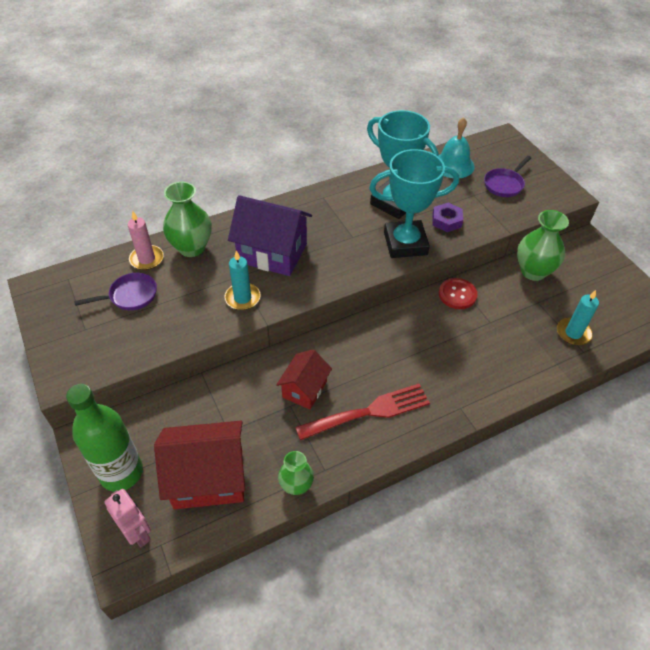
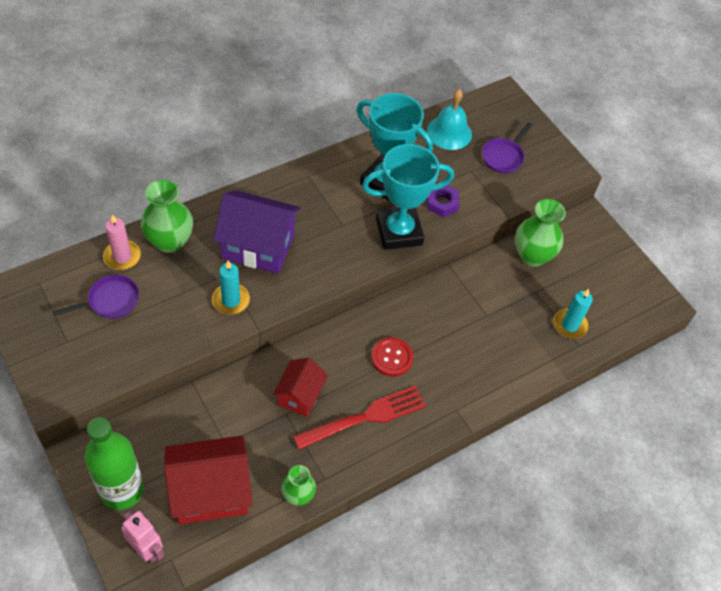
camera: 10 degrees left, 5 degrees up
(457, 294) = (453, 284): red button -> red button (392, 357)

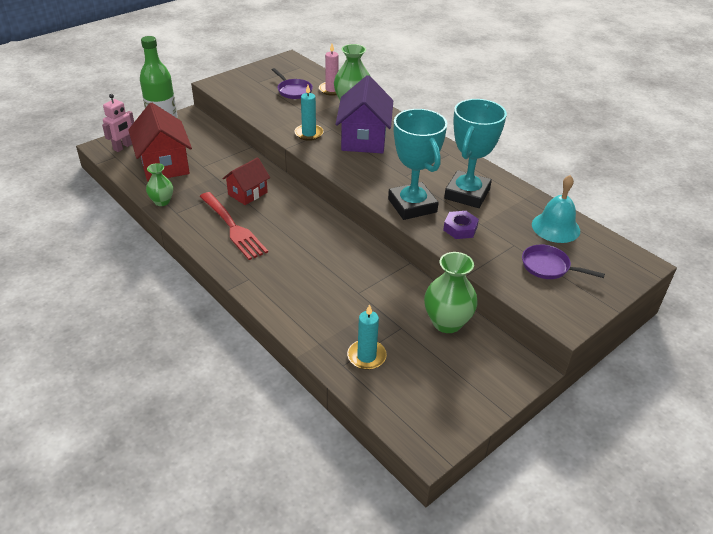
camera: 85 degrees right, 15 degrees down
(300, 395) = (247, 193): red house -> red house turned 60 degrees counterclockwise
(392, 357) = (294, 236): red button -> none

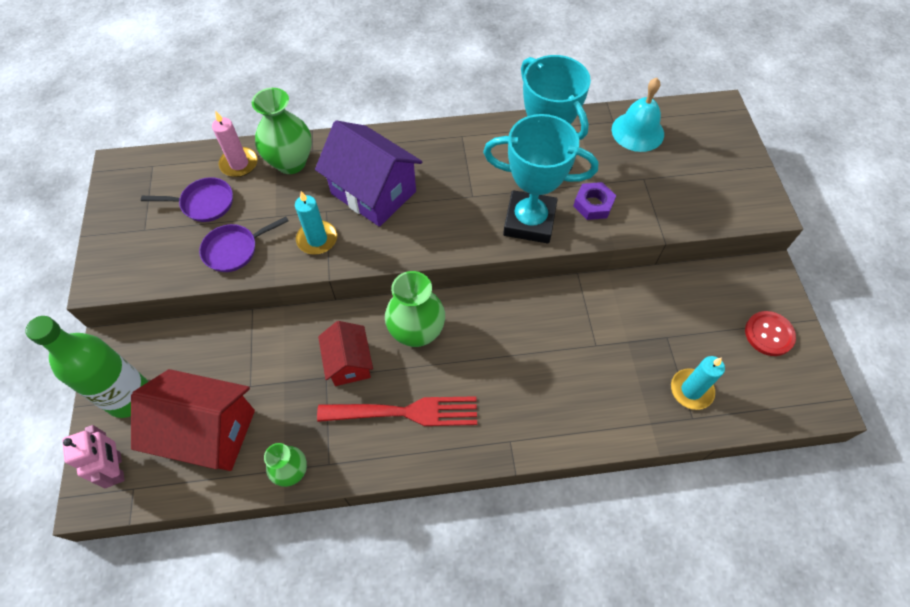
camera: 55 degrees left, 20 degrees up
(447, 322) = (680, 295): green vase -> green vase (417, 332)
(463, 388) = (769, 334): none -> red button
(548, 267) = (689, 174): purple pan -> purple pan (234, 249)

